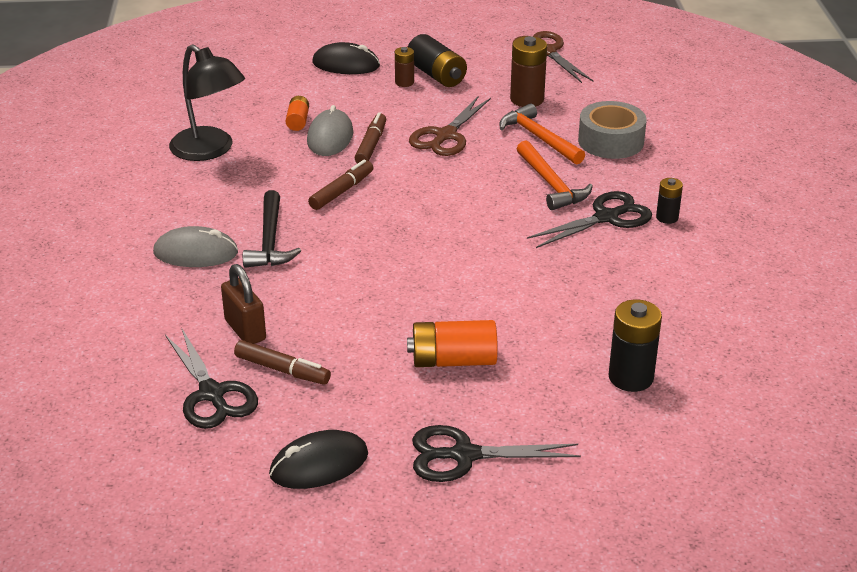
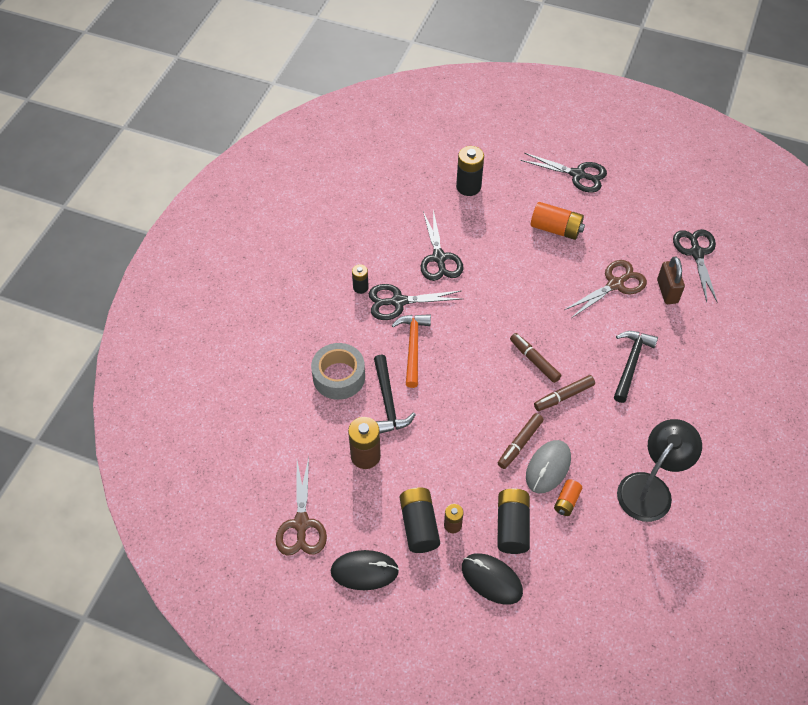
camera: 155 degrees left, 20 degrees up
(196, 253) = (684, 370): grey mouse -> none
(210, 150) = (650, 488): black lamp -> black lamp turned 60 degrees clockwise
(282, 370) = (653, 255): brown marker -> brown marker (534, 360)
(319, 464) = (651, 194): black mouse -> black mouse (364, 571)
(345, 95) = (512, 526): none -> black battery
(445, 136) = (456, 433): brown scissors -> brown scissors (615, 284)
(539, 138) = (388, 402): orange hammer -> black hammer
(596, 275) = (439, 258): none -> black scissors

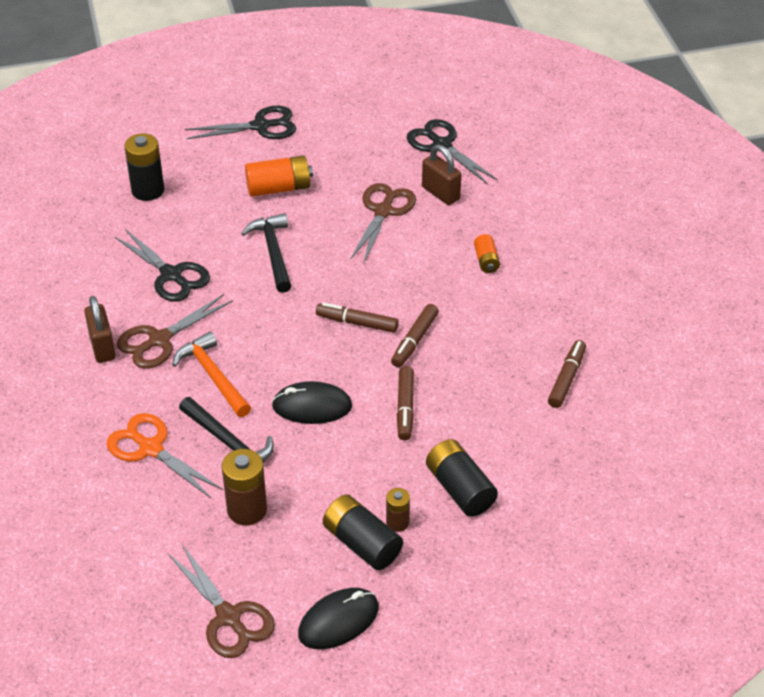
camera: 35 degrees left, 10 degrees down
(339, 377) = (151, 448): grey tape -> orange scissors
(360, 287) = (102, 347): black battery -> brown padlock
(398, 302) = (159, 340): black scissors -> brown scissors
(491, 579) = (479, 550): black mouse -> black mouse (312, 406)
(548, 467) = (452, 414): grey mouse -> none
(566, 501) = (496, 435): orange battery -> orange battery (486, 261)
(631, 363) = (458, 276): black hammer -> black hammer (273, 252)
(650, 488) = (567, 378): black lamp -> brown marker

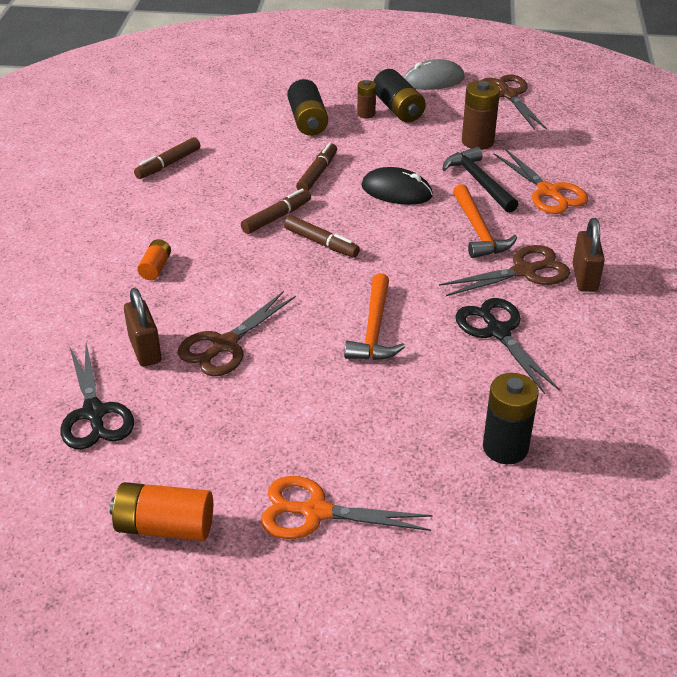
camera: 160 degrees left, 5 degrees down
(260, 126) = (315, 512): black scissors -> orange scissors
(273, 252) = (374, 329): black hammer -> orange hammer
(279, 188) = (333, 406): orange battery -> orange battery (165, 526)
(338, 621) = (433, 80): black mouse -> grey mouse

